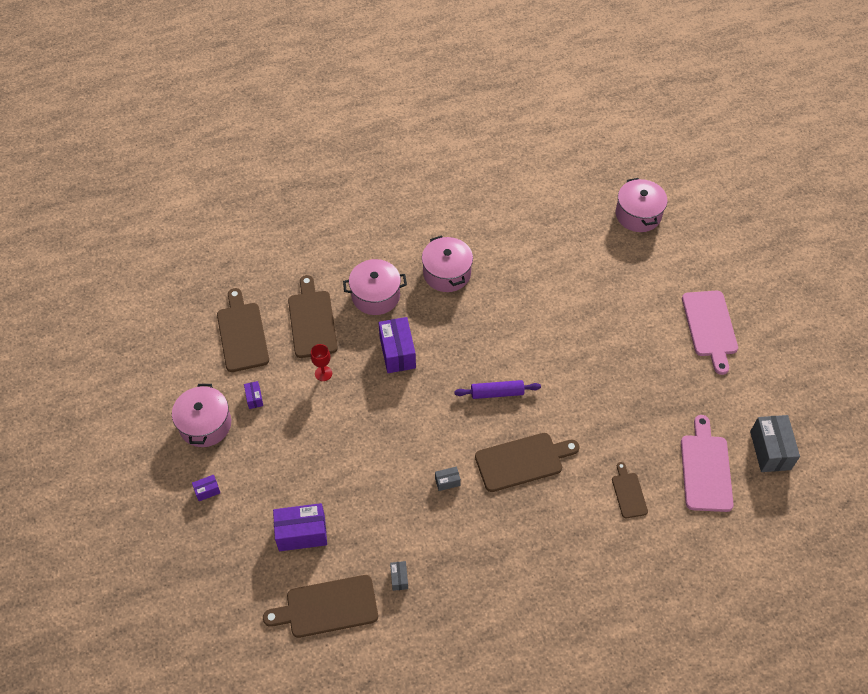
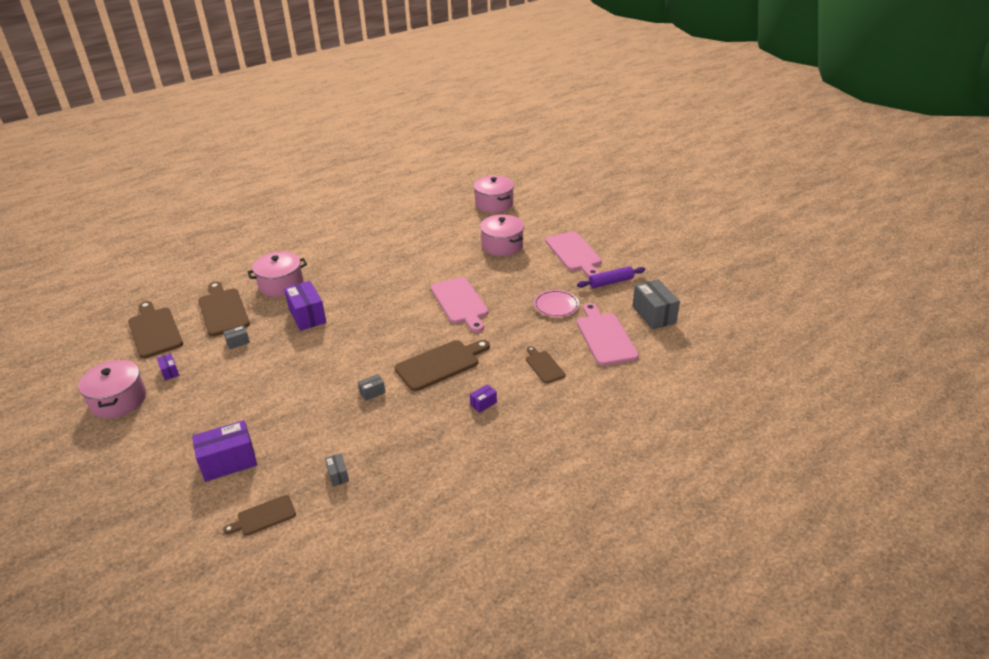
camera: 15 degrees left, 20 degrees down
(207, 491) = (122, 450): purple box -> purple box (483, 403)
(323, 373) = (238, 342): red goblet -> grey box
(327, 607) = (264, 516): brown cutting board -> brown cutting board, size x0.56
(447, 273) = (343, 261): pink pot -> pink pot (502, 245)
(497, 393) = (405, 324): purple rolling pin -> purple rolling pin (610, 282)
(562, 374) = (460, 302): none -> pink cutting board
(665, 407) = (556, 306): none -> pink plate

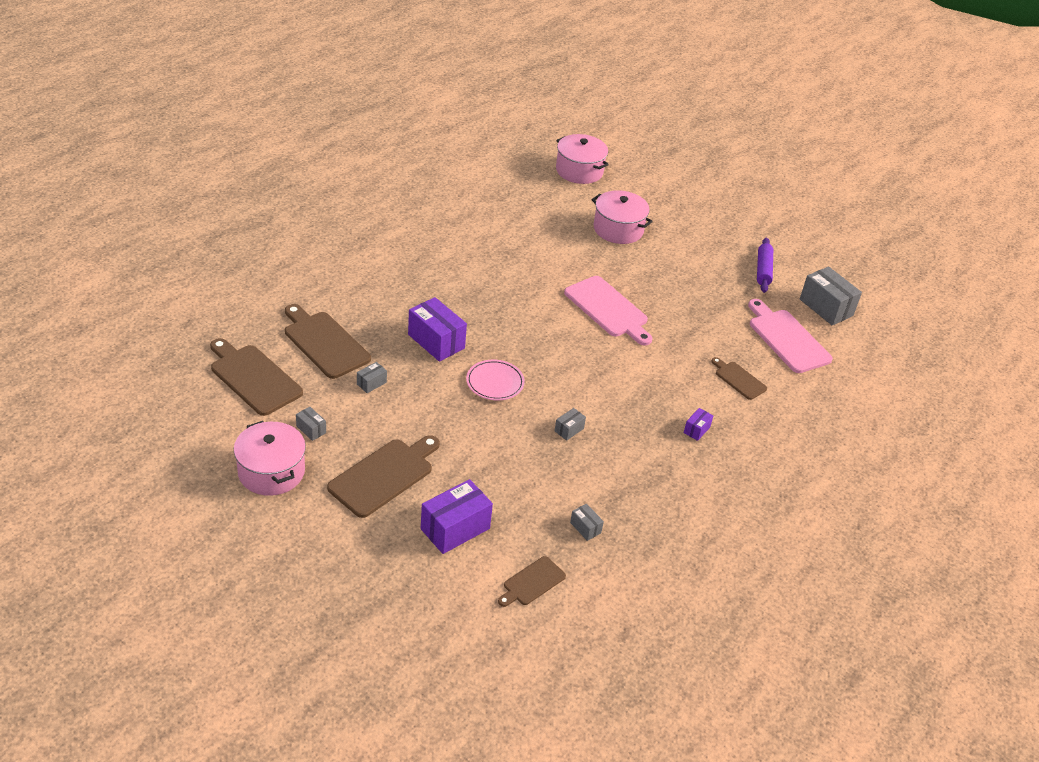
camera: 20 degrees left, 5 degrees up
(170, 372) = (311, 429): purple box -> grey box
(281, 284) = (377, 301): pink pot -> none
(440, 364) = (626, 388): brown cutting board -> brown cutting board (384, 475)
(556, 306) = (717, 304): pink plate -> pink plate (495, 382)
(574, 253) = (706, 235): pink cutting board -> none
(610, 282) = (763, 270): purple rolling pin -> purple rolling pin turned 45 degrees counterclockwise

